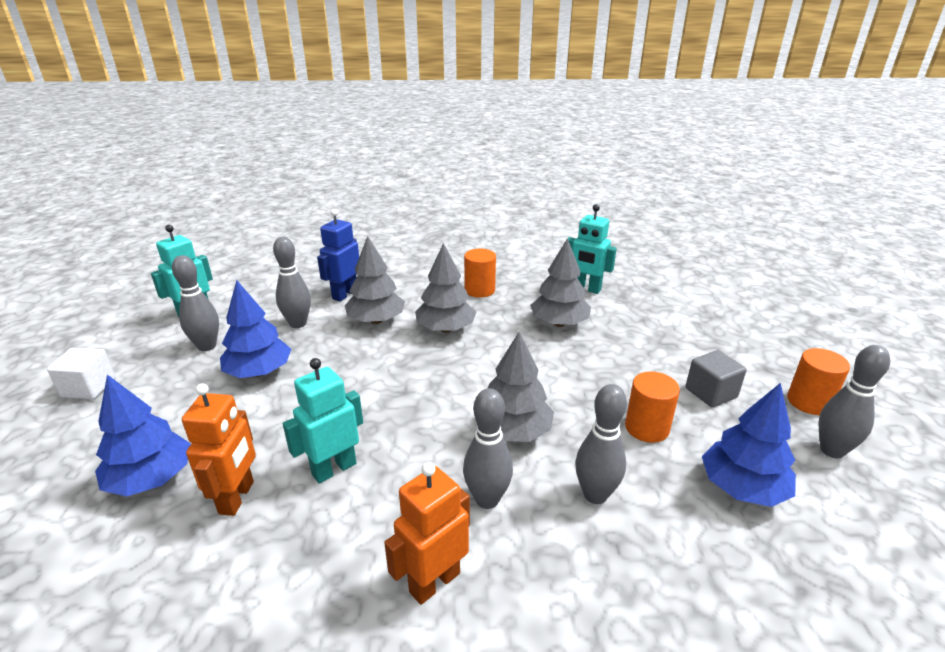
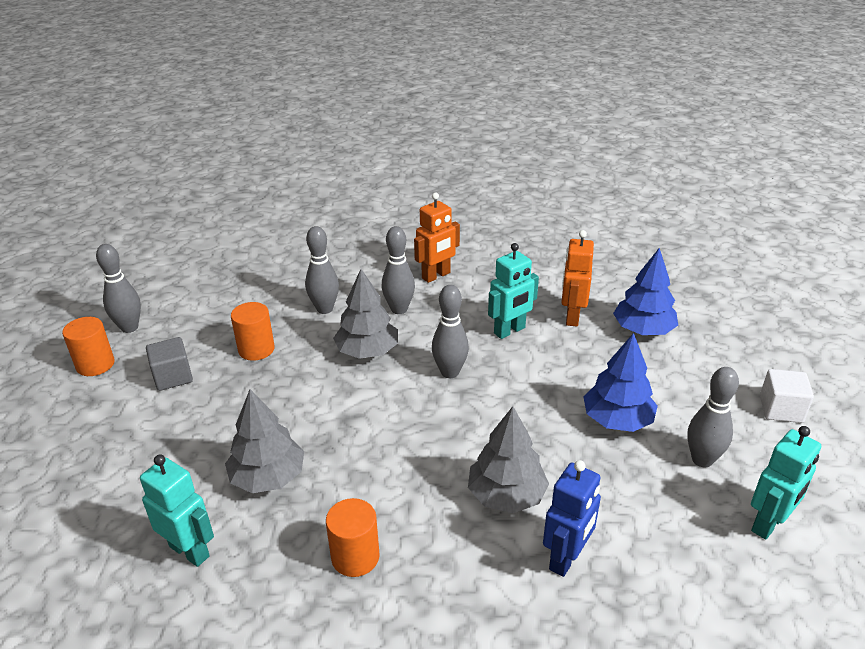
camera: 175 degrees left, 5 degrees up
(298, 324) = (609, 494): grey bowling pin -> grey bowling pin (450, 372)
(445, 329) = (415, 474): grey tree -> none
(742, 488) = (222, 309): blue tree -> none

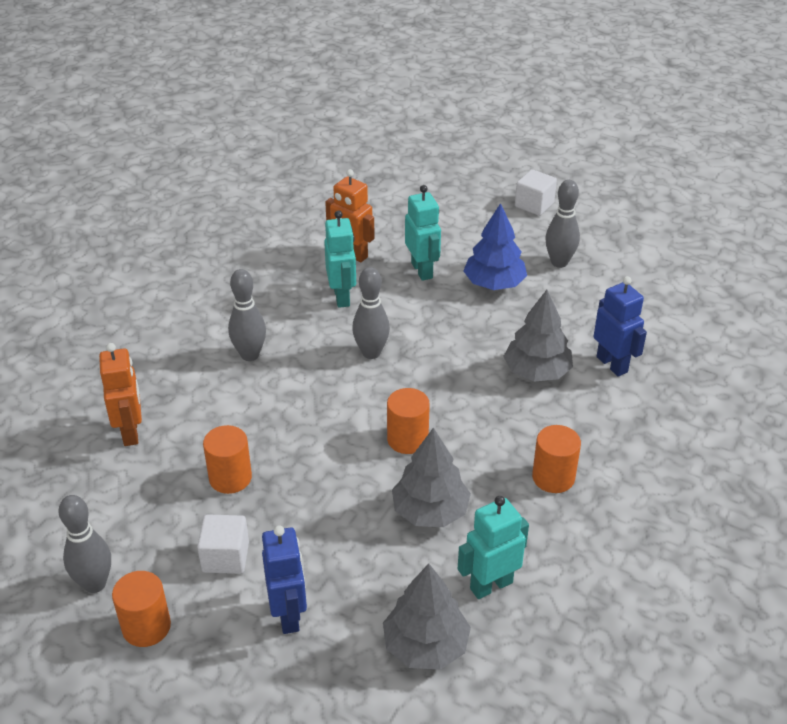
camera: 65 degrees left, 5 degrees up
(122, 431) = (289, 615): none -> blue robot
(173, 377) = (225, 557): grey cube -> white cube
(325, 309) = (202, 408): grey bowling pin -> none
(352, 432) = (407, 439): none -> orange cylinder
(367, 351) = (299, 396): grey tree -> grey tree (425, 645)
(436, 276) = (216, 312): orange robot -> orange robot (131, 432)
(643, 330) = (400, 225): blue tree -> none
(768, 524) = (630, 262): turquoise robot -> turquoise robot (422, 270)

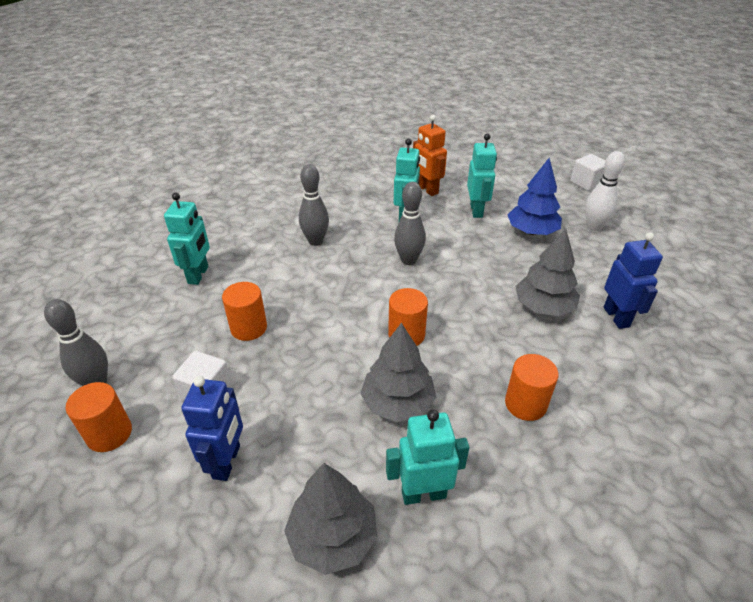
camera: 20 degrees right, 0 degrees up
(131, 432) = (198, 275): orange robot -> turquoise robot
(559, 262) = (594, 227): grey bowling pin -> white bowling pin

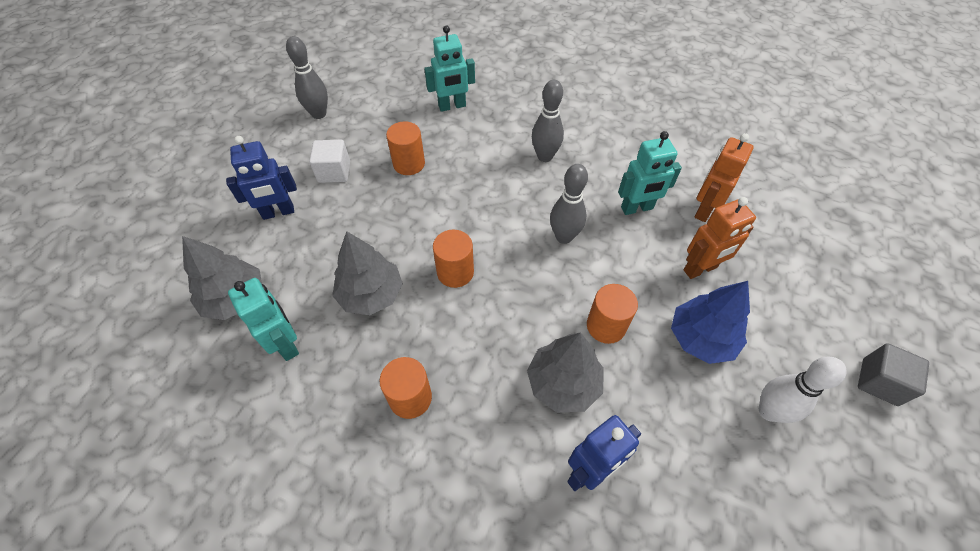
camera: 65 degrees right, 15 degrees up
(109, 434) = (281, 143): orange cylinder -> orange cylinder (606, 326)
(476, 210) = (700, 269): turquoise robot -> orange robot
(586, 183) = (879, 382): white cube -> grey cube

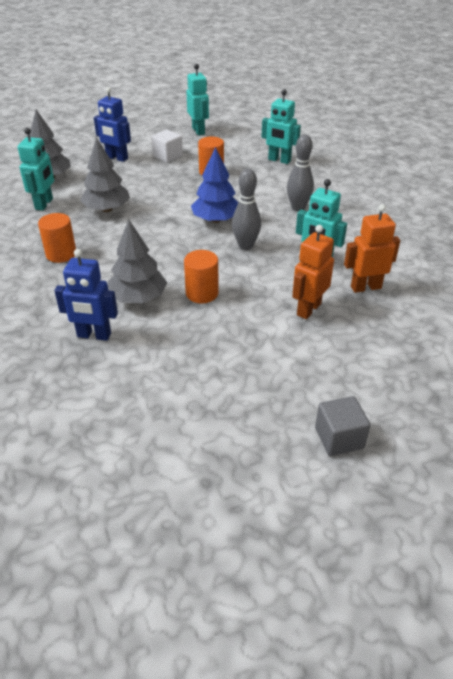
camera: 45 degrees right, 15 degrees down
(319, 114) = (198, 131): grey bowling pin -> turquoise robot
(455, 272) = (160, 225): orange cylinder -> none
(700, 269) = (308, 309): orange robot -> orange robot turned 105 degrees clockwise
(701, 338) = (250, 335): blue tree -> blue tree (216, 220)
(769, 411) = (233, 391): white bowling pin -> none

